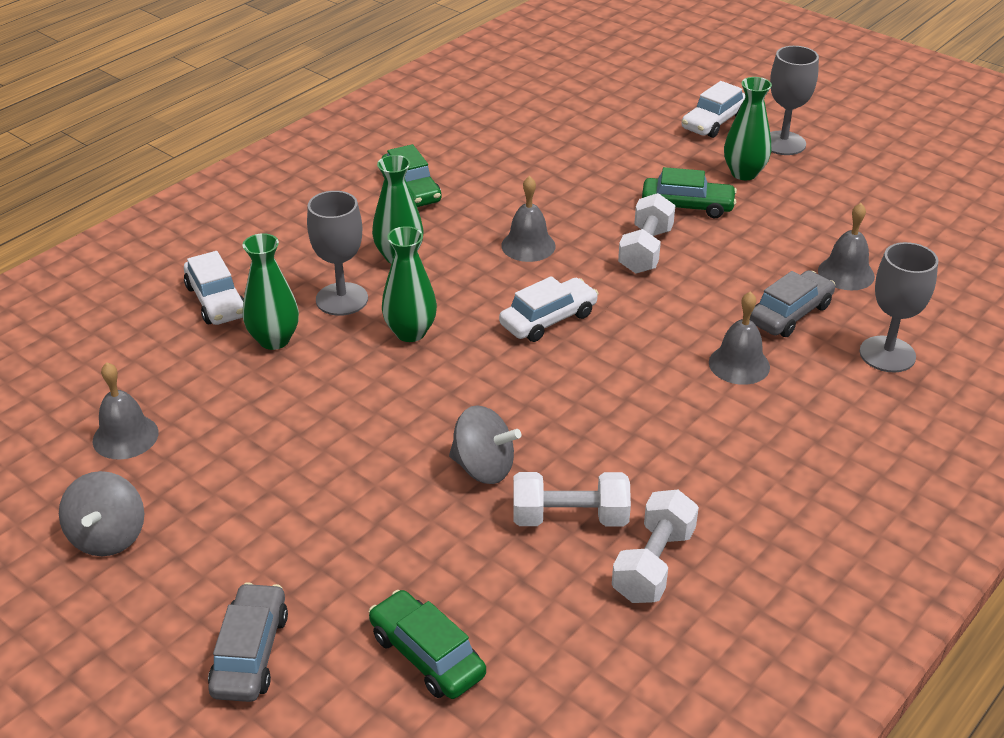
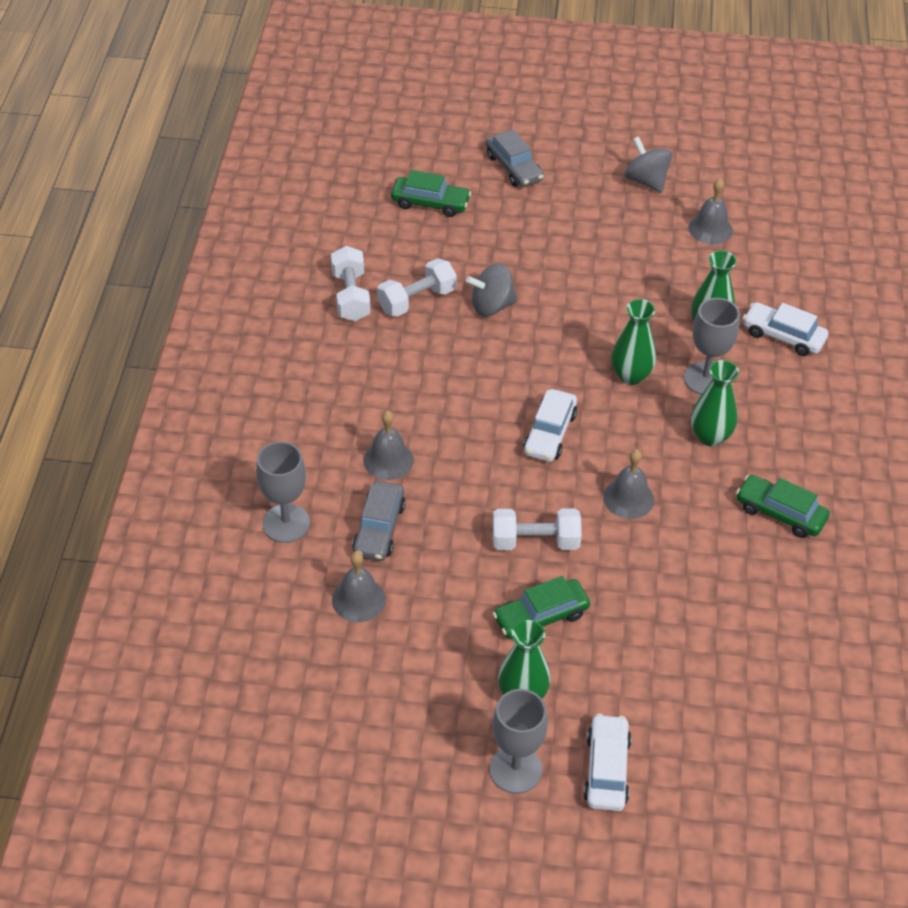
camera: 145 degrees right, 10 degrees up
(645, 250) = (535, 541): white dumbbell -> white dumbbell turned 75 degrees counterclockwise

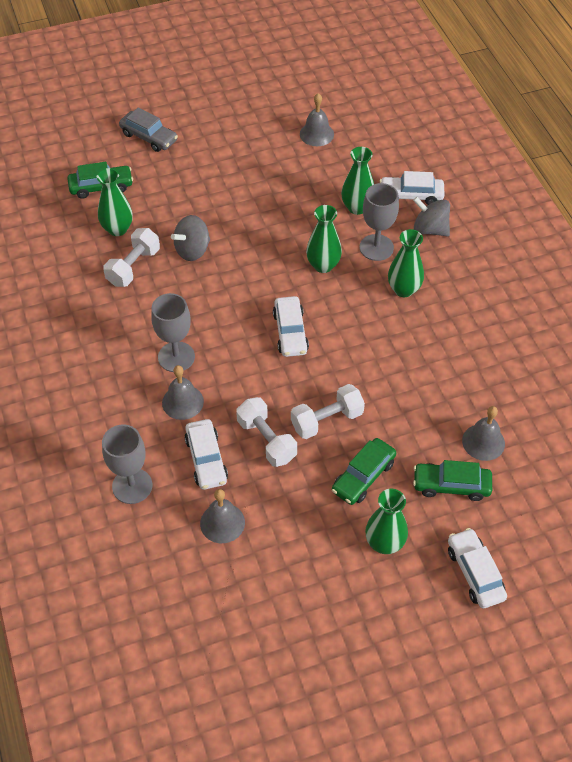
camera: 25 degrees left, 5 degrees up
(351, 296) = (81, 282): white dumbbell -> white dumbbell (266, 440)
(379, 529) = (206, 459): grey car -> white car
(422, 254) = (117, 229): none -> green vase
(515, 769) = (412, 603): grey goblet -> grey goblet (176, 357)
(628, 498) = (374, 359): grey bell -> grey bell (483, 442)
(646, 181) = (251, 114): grey spinning top -> grey spinning top (430, 229)
(780, 513) = (482, 327): green car -> green car (451, 485)

